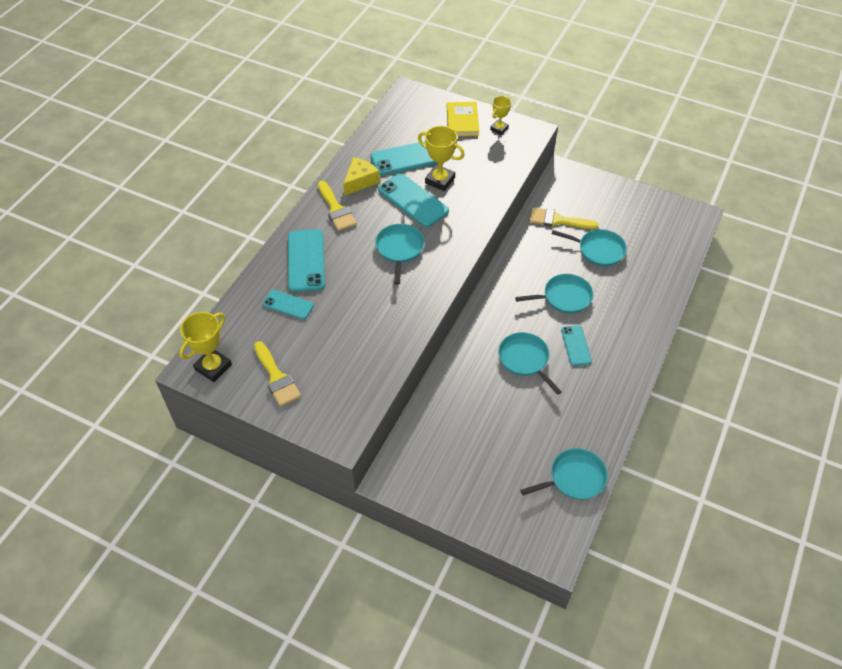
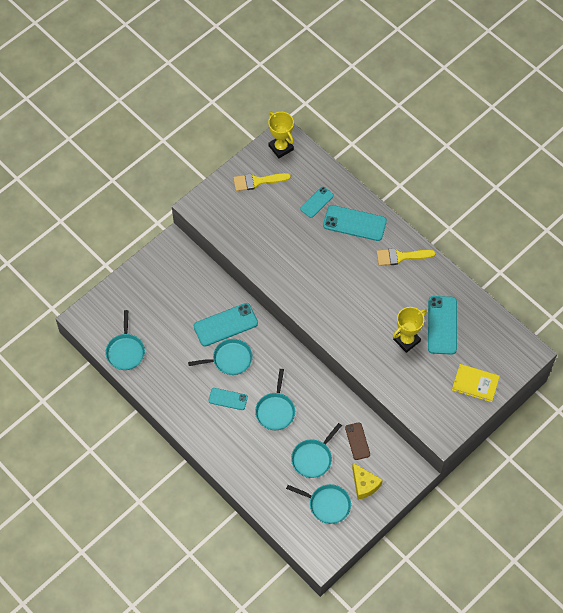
camera: 110 degrees right, 10 degrees up
(360, 181) = (426, 282): yellow cheese -> yellow cheese (364, 484)
(399, 249) = (342, 287): turquoise pan -> turquoise pan (327, 504)
(413, 200) = (391, 313): turquoise phone -> turquoise phone (225, 325)
(499, 129) = (454, 409): yellow trophy -> none
(558, 220) = (357, 441): yellow brush -> brown phone

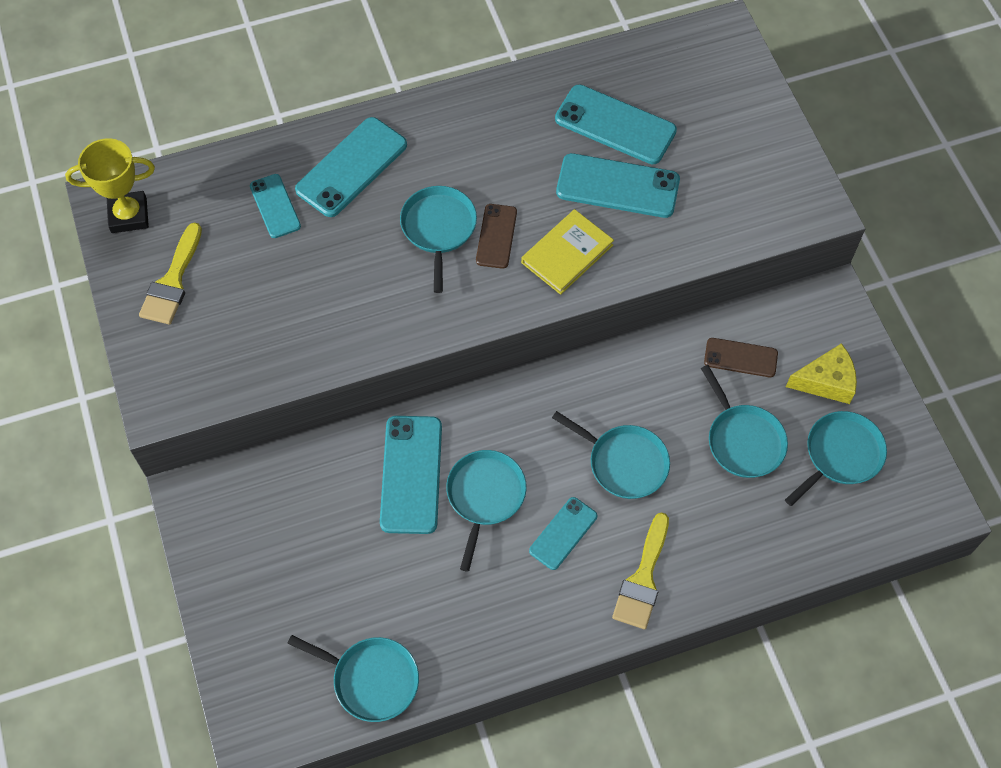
camera: 65 degrees left, 0 degrees up
(341, 274) = (438, 228): none -> turquoise pan
(350, 300) = (496, 236): none -> brown phone
(400, 256) = (455, 128): yellow brush -> yellow brush (643, 579)
(406, 340) = (617, 186): yellow trophy -> turquoise phone
(475, 384) = (744, 125): yellow book -> yellow book (567, 254)

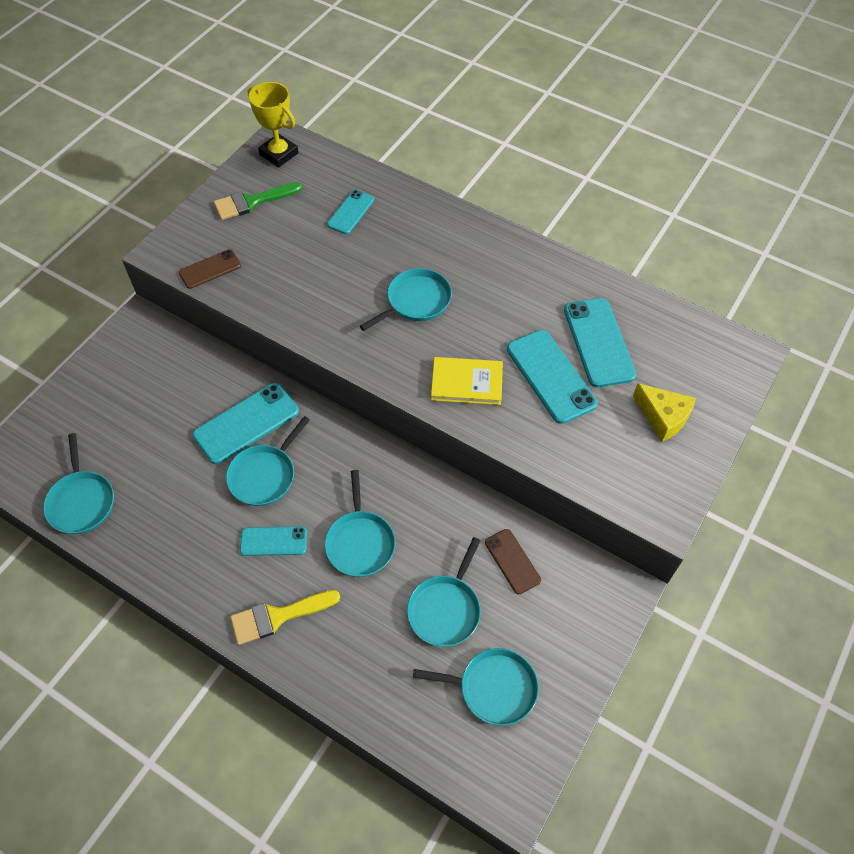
camera: 50 degrees right, 5 degrees down
(172, 282) = (252, 202): yellow brush -> green brush
(351, 167) = (416, 229): turquoise phone -> none
(485, 496) = (264, 475): turquoise pan -> turquoise pan turned 150 degrees clockwise
(496, 236) = (441, 335): brown phone -> brown phone (210, 269)
(826, 381) = (547, 634): yellow cheese -> yellow cheese (663, 417)

